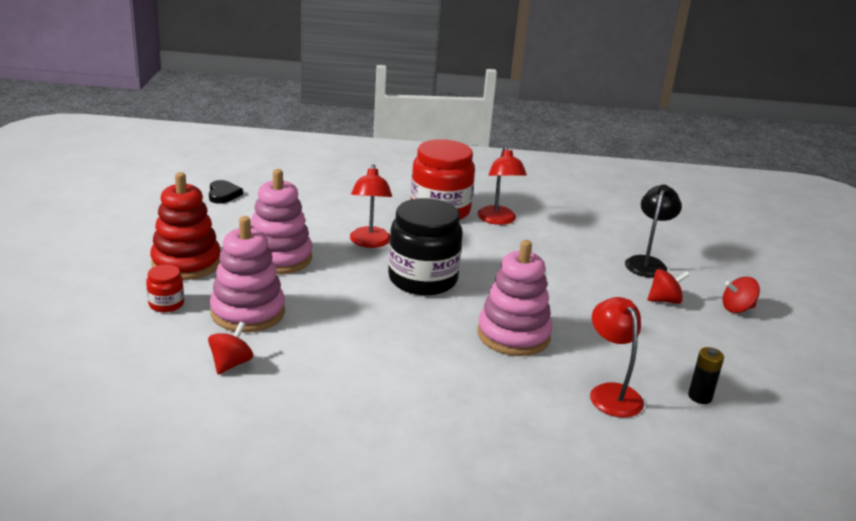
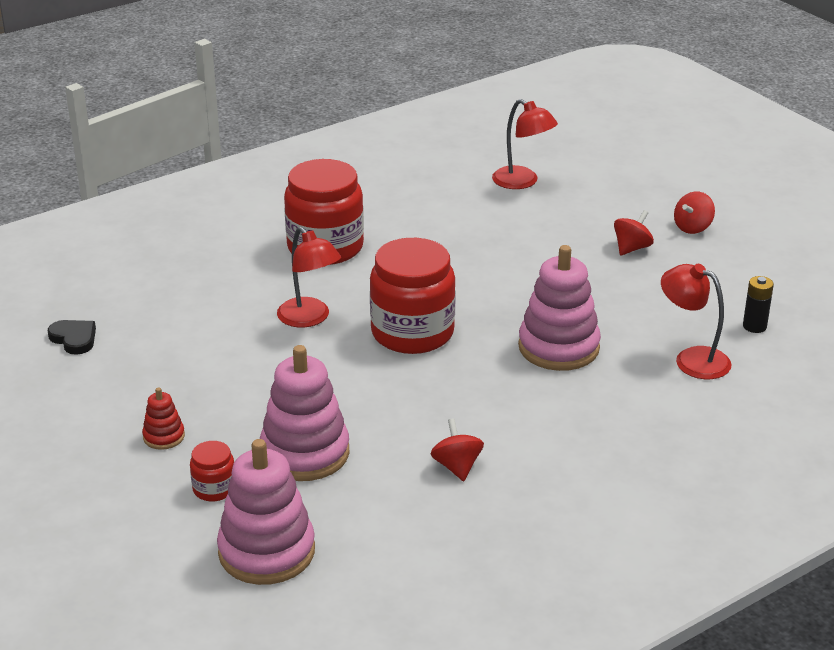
camera: 35 degrees left, 5 degrees up
(186, 263) = (164, 437): red stacking toy -> red stacking toy, size x0.47
(231, 364) = (366, 509): red spinning top -> red spinning top (457, 466)
(279, 258) = (247, 381): pink stacking toy -> pink stacking toy (266, 551)
(422, 279) = (412, 333): black jar -> red jar
(498, 220) = (394, 232): red lamp -> red lamp (522, 182)
(647, 263) = (575, 215): black lamp -> none

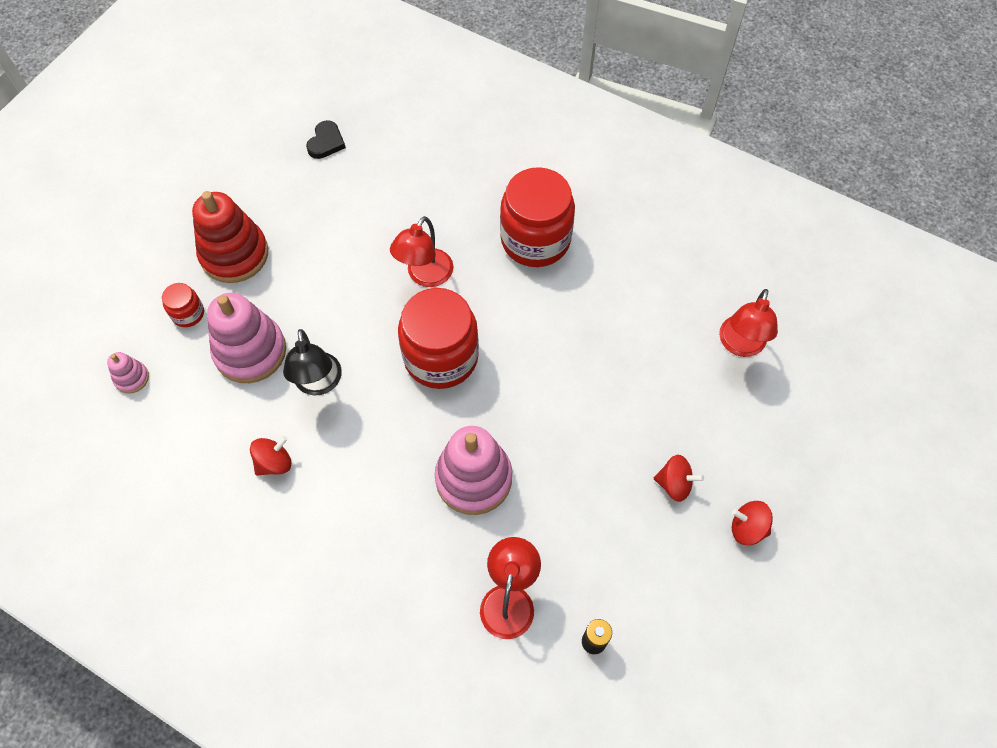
camera: 65 degrees right, 30 degrees up
(164, 437) = (234, 254): red stacking toy -> red stacking toy, size x2.12
(266, 551) = (131, 378): pink stacking toy -> pink stacking toy, size x0.47
(383, 415) = (318, 384): none -> black lamp

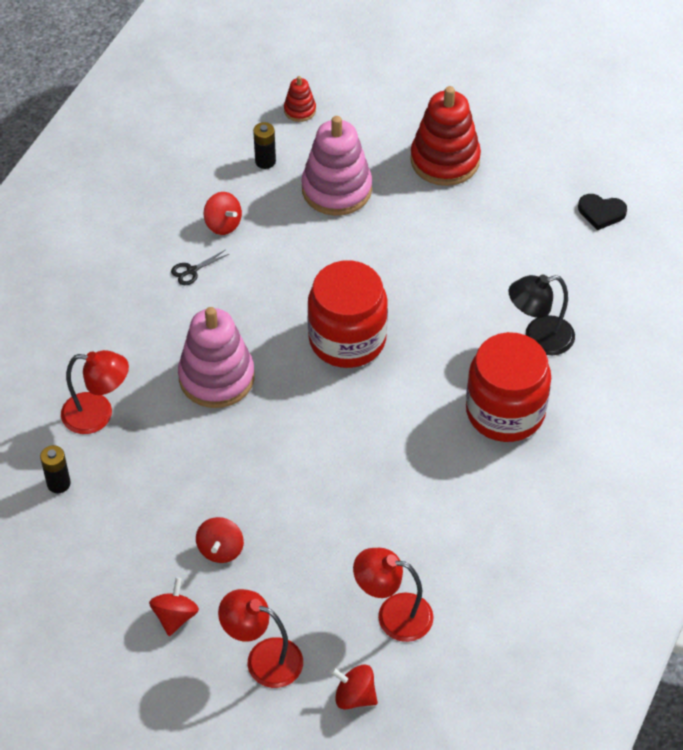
camera: 85 degrees right, 10 degrees down
(131, 378) = (300, 110): pink stacking toy -> red stacking toy
(188, 313) = (372, 137): red jar -> none
(195, 416) = (265, 161): none -> black battery
(318, 384) = (307, 245): black lamp -> black lamp (539, 338)
(332, 497) = (191, 271): none -> black scissors
(425, 276) = (442, 317): red lamp -> red lamp (263, 658)
(820, 382) = (354, 696): none -> red spinning top

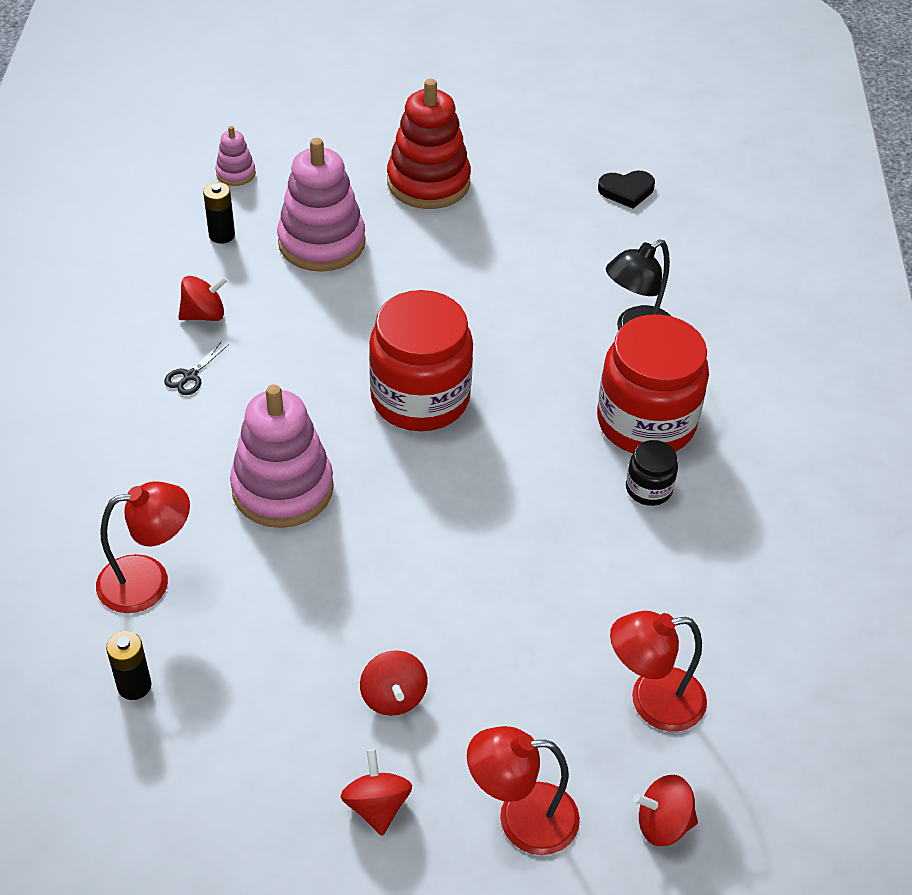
camera: 25 degrees left, 5 degrees down
(223, 224) = (204, 314): red spinning top -> red spinning top turned 45 degrees counterclockwise
(300, 110) = (235, 173): red stacking toy -> pink stacking toy
(478, 463) = (648, 489): none -> black jar

